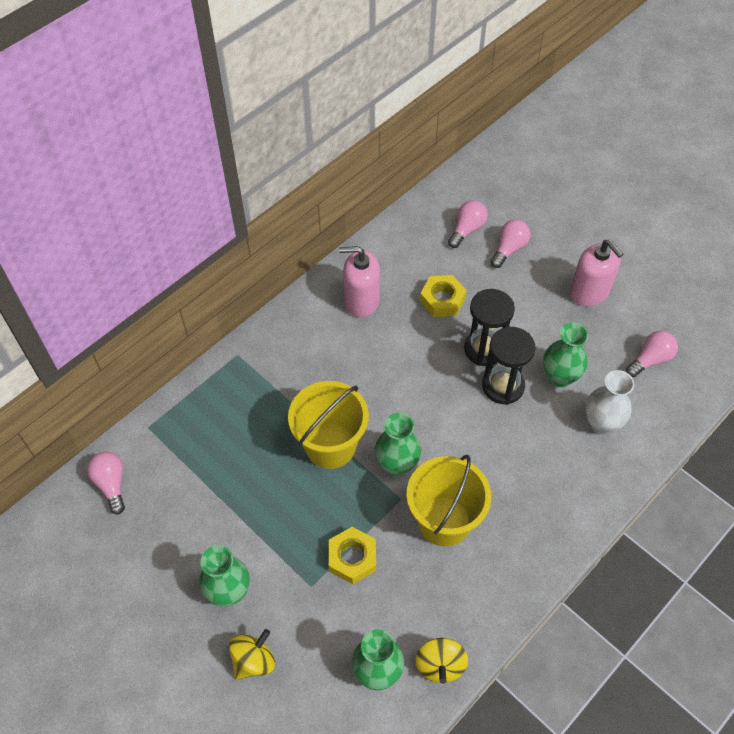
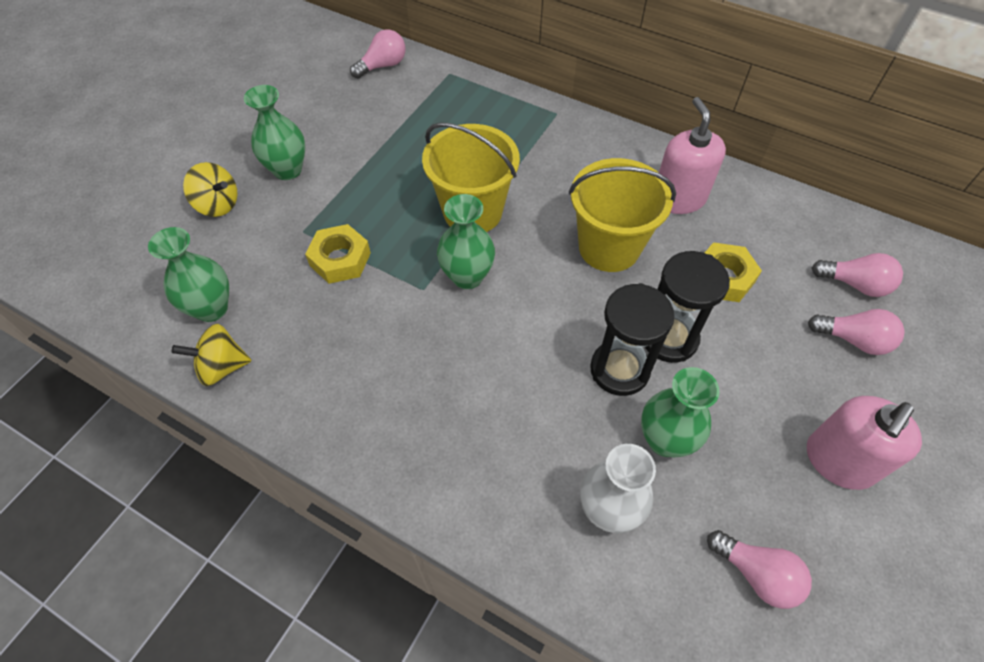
camera: 75 degrees right, 0 degrees up
(444, 521) = (404, 338): yellow bucket -> yellow bucket (609, 247)

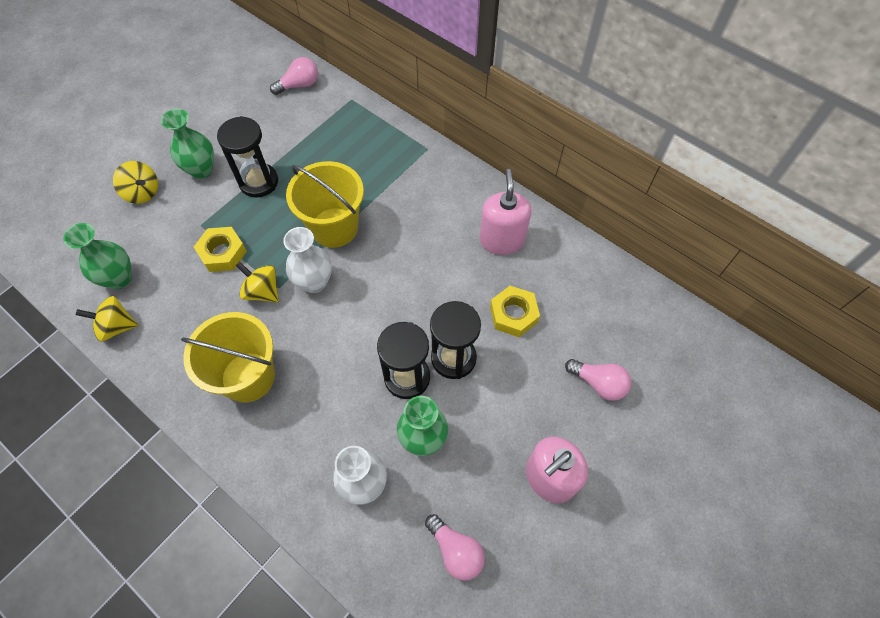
camera: 10 degrees right, 5 degrees up
(363, 174) = (258, 182): none -> black hourglass
(404, 296) = (262, 291): none -> yellow spinning top
(467, 276) = (314, 282): green vase -> white vase
(609, 247) = (431, 274): yellow bucket -> yellow bucket (248, 377)
(854, 284) = (618, 337): pink light bulb -> none

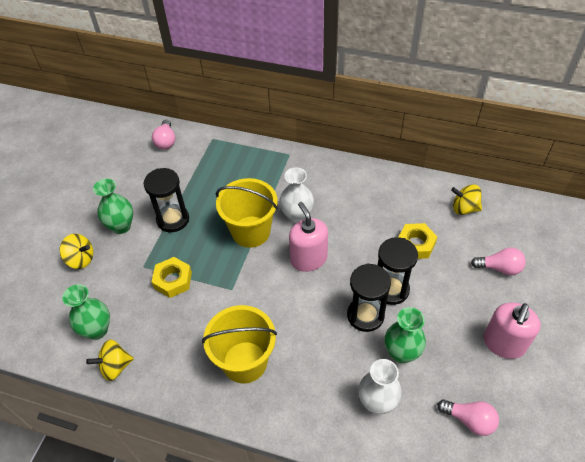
camera: 20 degrees left, 10 degrees down
(262, 291) = (221, 296): yellow spinning top -> yellow spinning top (464, 208)
(299, 85) = (166, 141): pink light bulb -> pink light bulb turned 135 degrees clockwise
(314, 282) = (257, 275): white vase -> white vase (297, 216)
(502, 240) = (378, 198): pink soap dispenser -> pink soap dispenser (308, 259)

